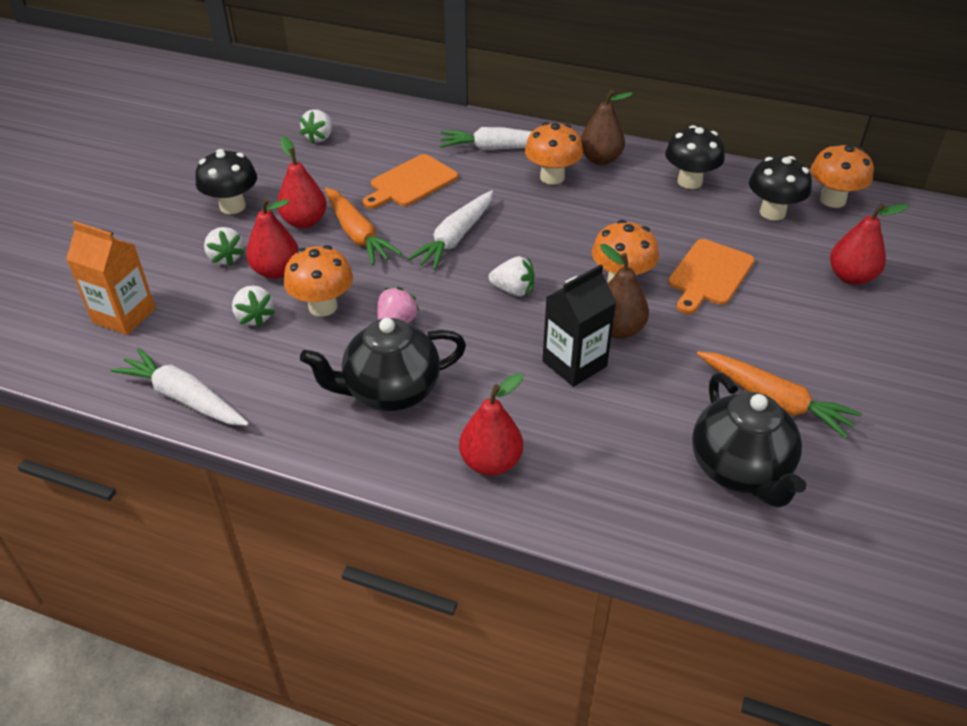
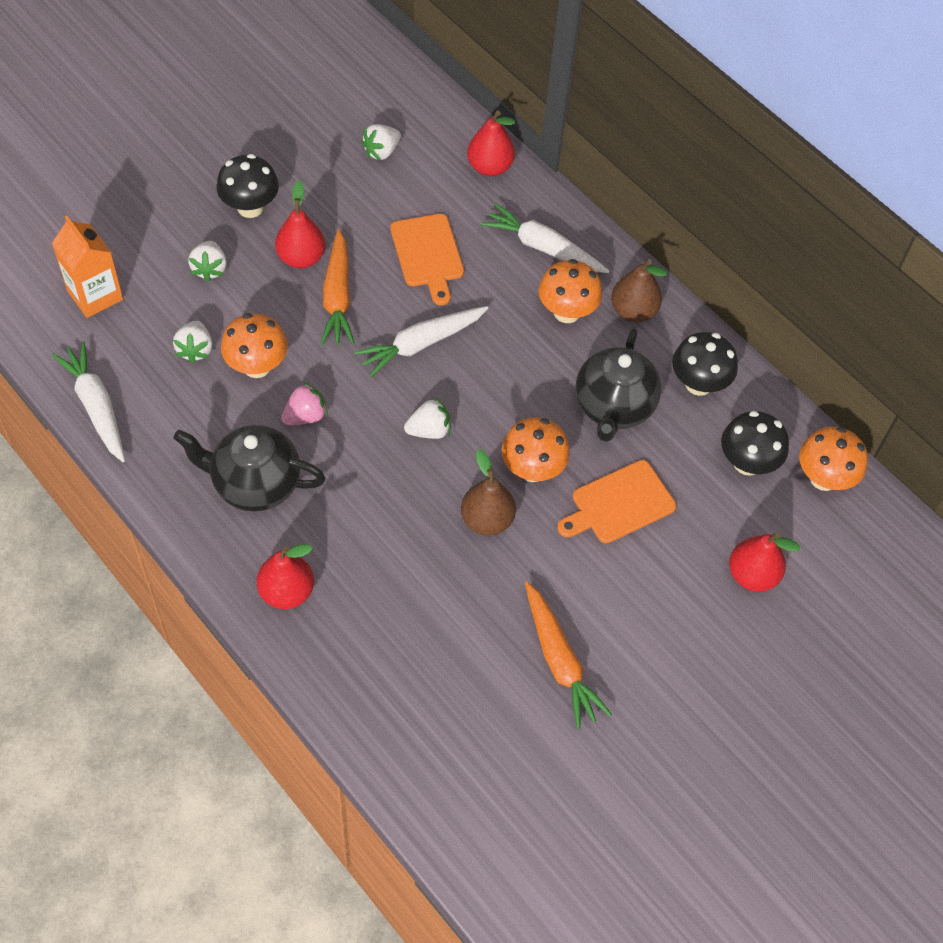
camera: 25 degrees right, 15 degrees up
(276, 271) = (242, 306): red pear -> red pear (489, 167)
(411, 183) = (428, 254): orange cutting board -> orange cutting board turned 90 degrees counterclockwise
(513, 290) = (429, 430): white strawberry -> white strawberry turned 60 degrees counterclockwise
(574, 364) = (422, 535): black carton -> none
(740, 470) = (474, 706): black teapot -> black teapot (613, 408)

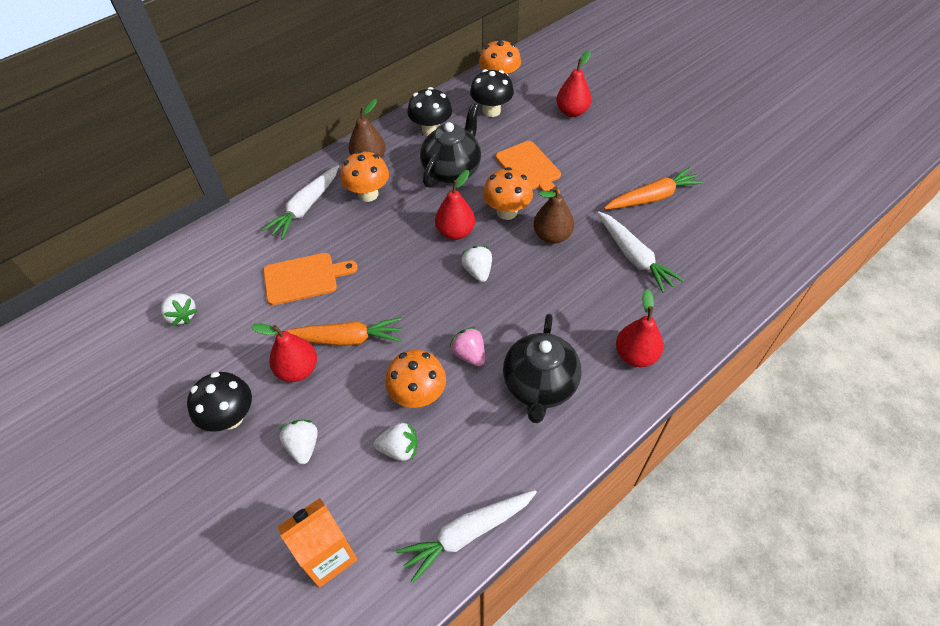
camera: 85 degrees left, 5 degrees down
(209, 269) = (303, 446): white strawberry -> white strawberry turned 105 degrees counterclockwise
(421, 344) = (395, 279): white carrot -> white carrot (633, 256)
(489, 167) = (216, 240): red pear -> red pear (455, 232)
(613, 408) = (452, 170): black teapot -> black teapot turned 75 degrees counterclockwise

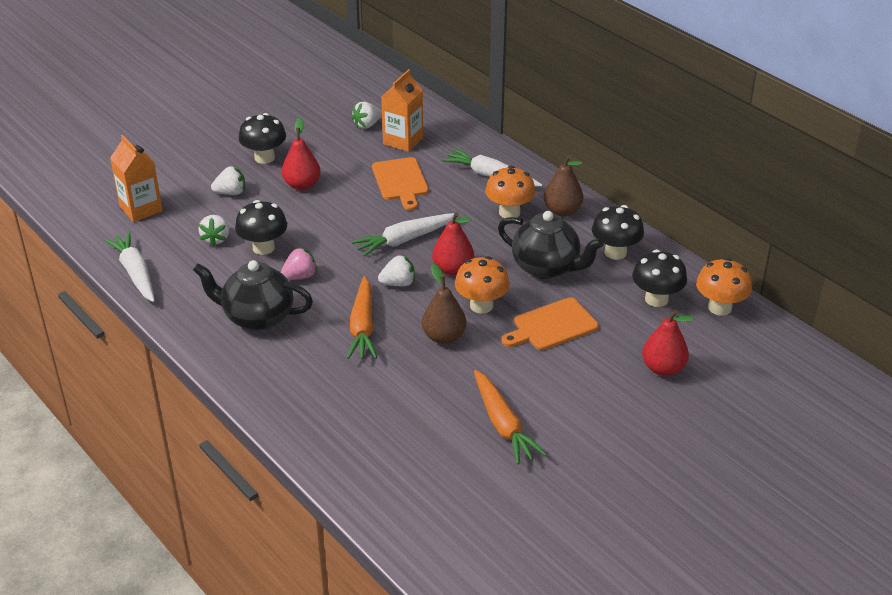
camera: 90 degrees right, 15 degrees down
(224, 280) = (403, 141): none -> orange carton
(343, 339) = (329, 206): orange carrot -> orange carrot (363, 326)
(418, 395) = (263, 248): orange mushroom -> black mushroom
(633, 256) = (409, 397): white carrot -> white carrot (405, 240)
(635, 355) = (279, 383): red pear -> none

